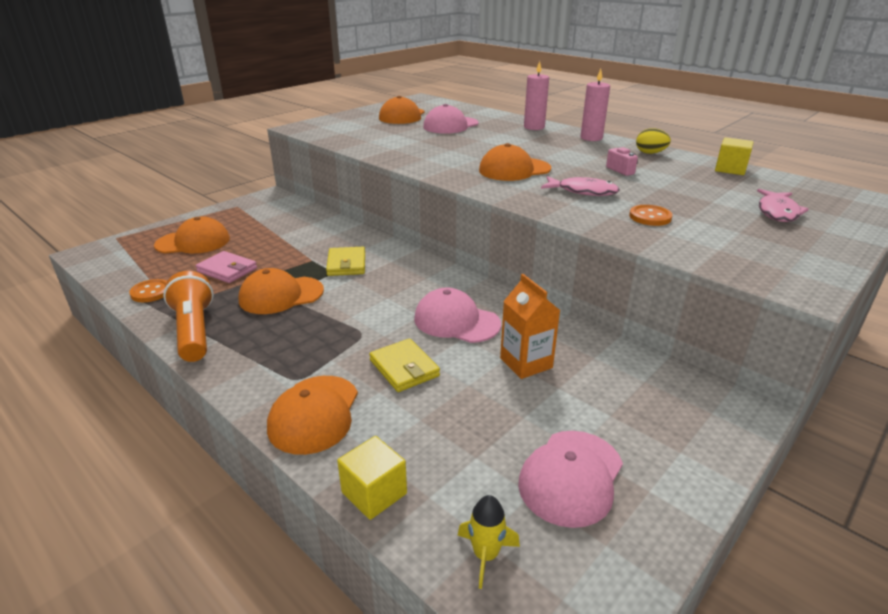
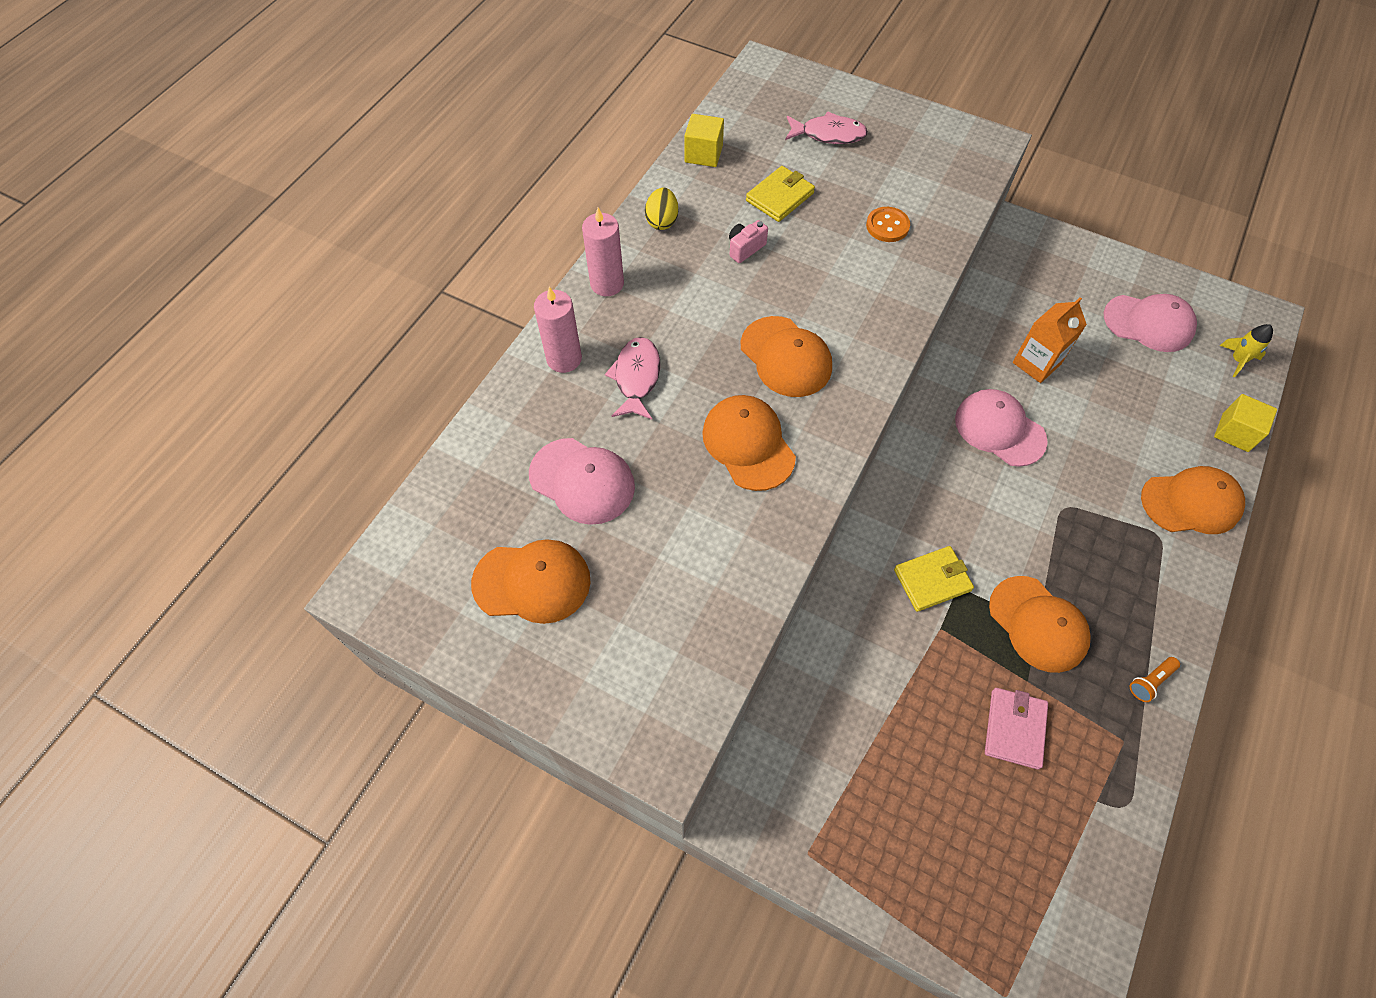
camera: 105 degrees left, 30 degrees up
(151, 292) = (1112, 796): orange button -> none
(193, 242) = (962, 839): orange cap -> orange cap (748, 444)
(194, 331) = (1150, 681): orange flashlight -> orange flashlight, size x0.45
(404, 368) = (1095, 454): yellow wallet -> yellow wallet (780, 197)
(456, 321) = (999, 429): pink cap -> pink cap turned 120 degrees clockwise
(583, 191) = (837, 282): pink fish -> pink fish (636, 377)

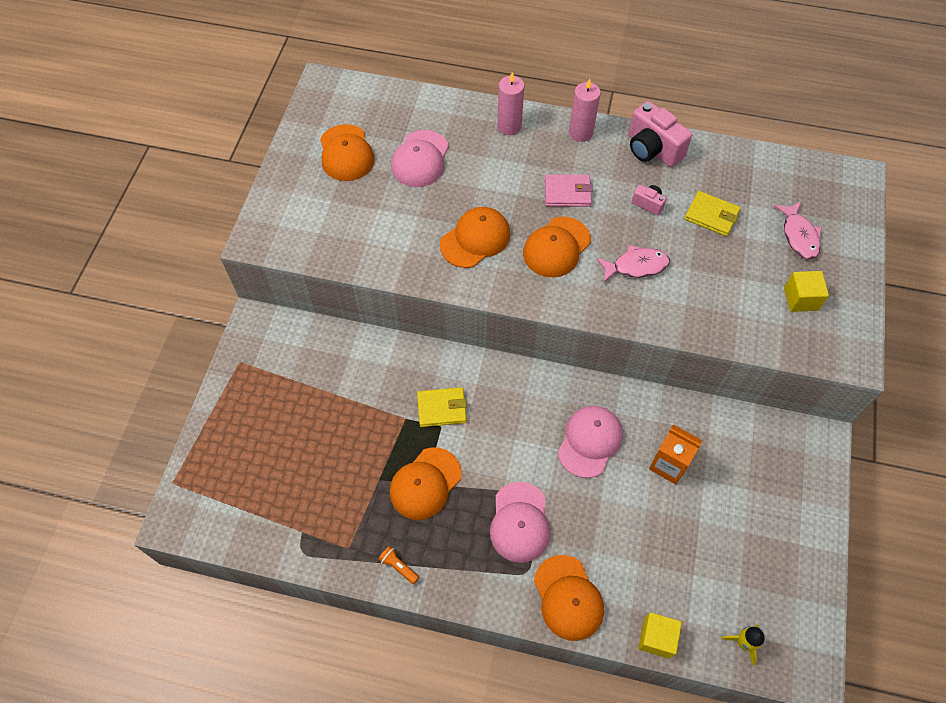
camera: 75 degrees right, 0 degrees up
(636, 377) = (508, 167): pink fish -> pink fish (636, 266)
(662, 221) = (652, 149): yellow egg -> pink camera
(703, 154) = (733, 159): yellow cube -> yellow cube (800, 299)
(887, 226) = (714, 292): orange button -> none
(932, 580) = (441, 408): yellow wallet -> yellow wallet turned 60 degrees counterclockwise
(1014, 729) = (342, 474): pink wallet -> pink wallet (567, 193)
(1148, 323) = (754, 558): pink cap -> pink cap (520, 522)

